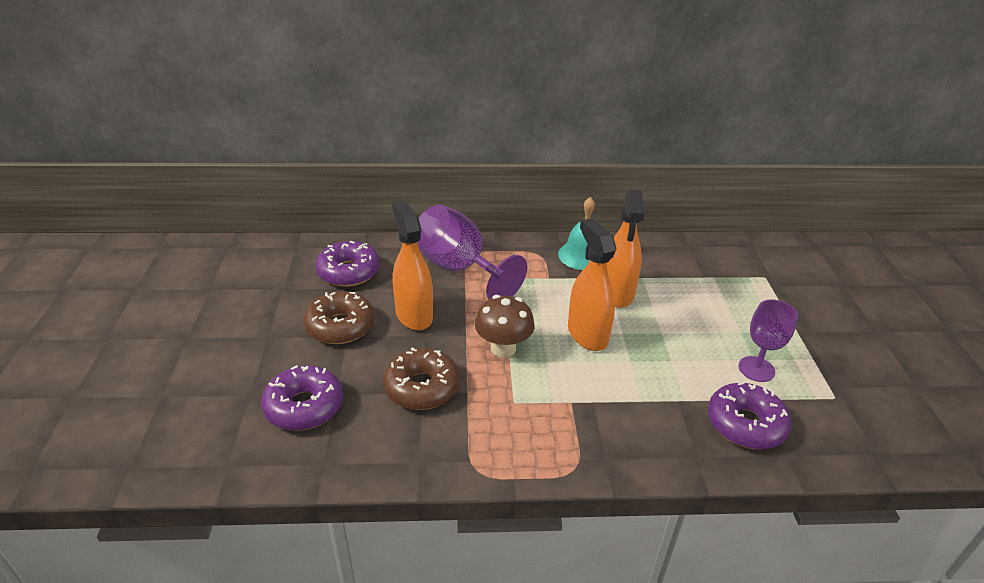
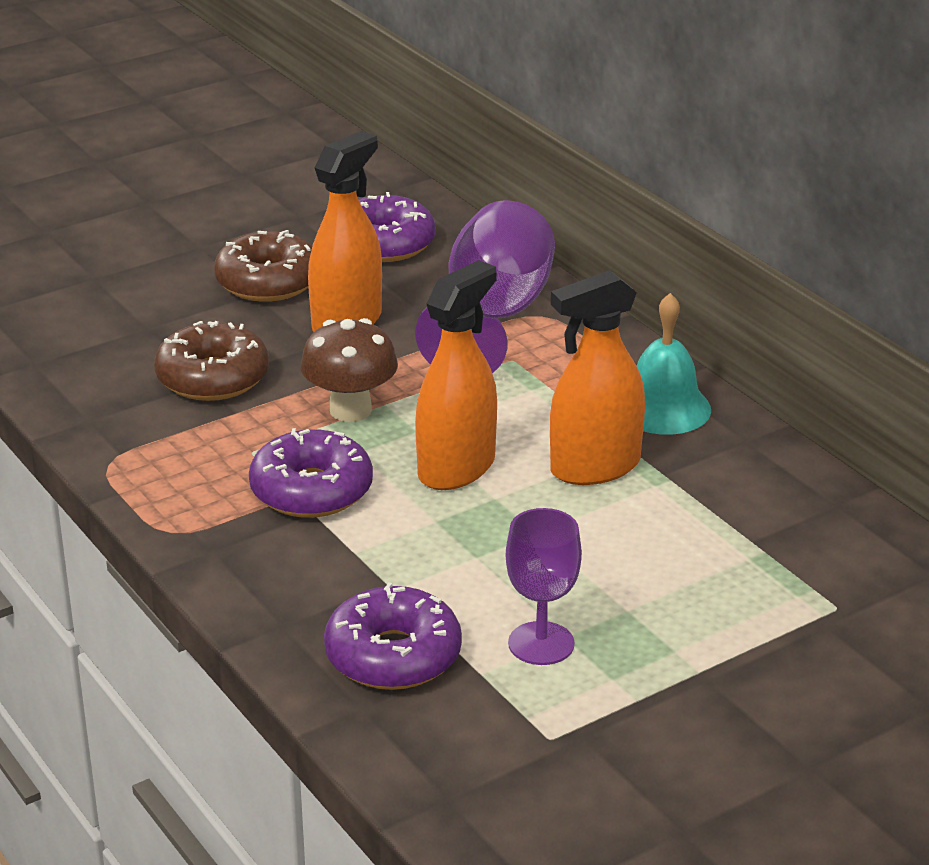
camera: 60 degrees right, 5 degrees down
(304, 406) = (107, 316): purple donut -> purple donut (311, 490)

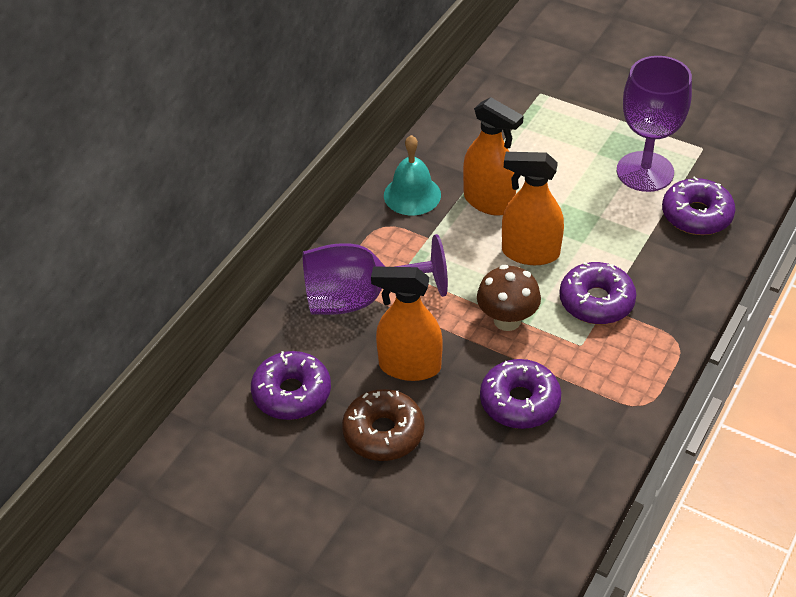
camera: 115 degrees left, 15 degrees up
(213, 378) = (519, 402): brown donut -> purple donut
(541, 643) = (645, 172): purple goblet -> purple goblet, size x1.69

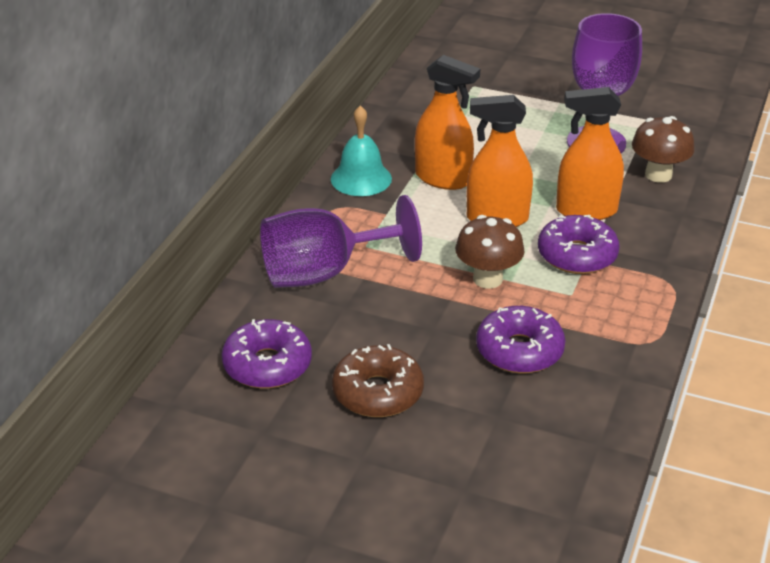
camera: 10 degrees left, 10 degrees down
(409, 366) = (392, 329): orange spray bottle -> orange spray bottle (586, 210)
(696, 215) = (658, 175): purple donut -> brown mushroom

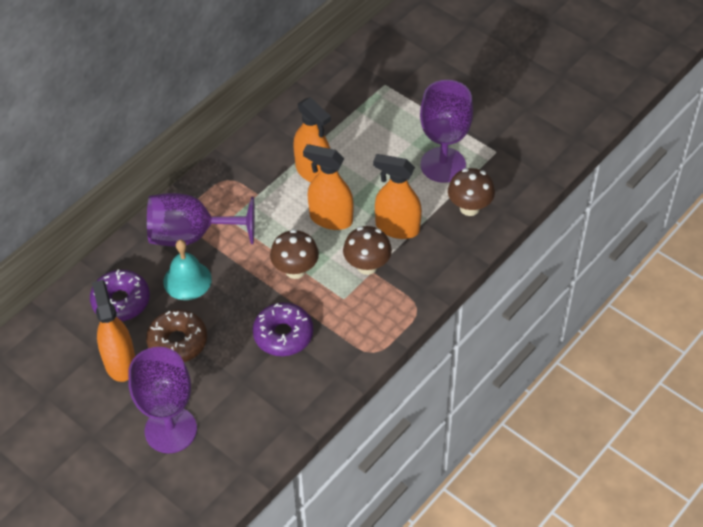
camera: 20 degrees right, 15 degrees up
(307, 436) = (120, 362): none -> orange spray bottle
(361, 178) = (257, 157): turquoise bell -> turquoise bell (187, 280)
(433, 500) = (170, 430): none -> purple goblet
(577, 255) = (367, 266): purple donut -> brown mushroom

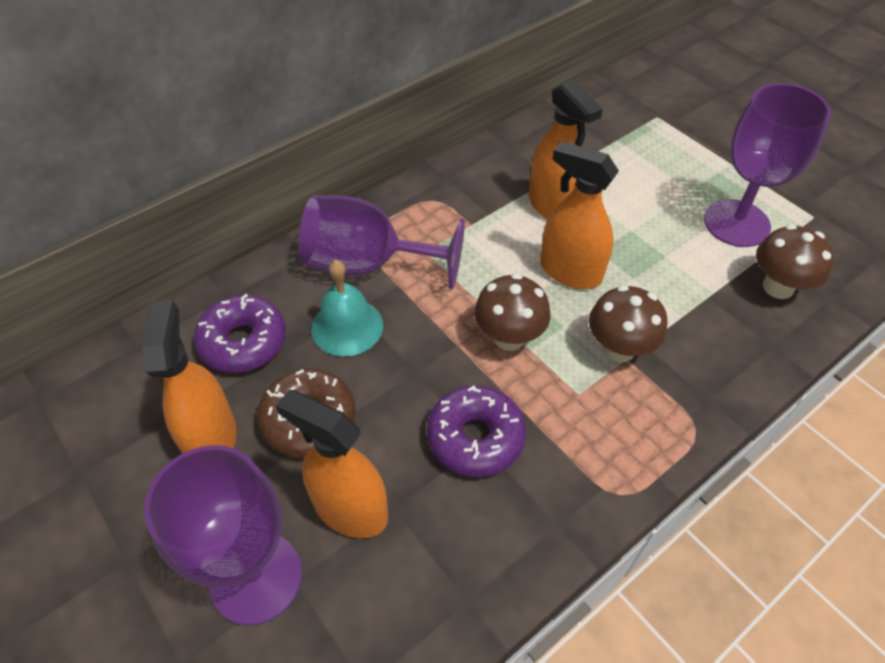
camera: 10 degrees right, 0 degrees up
(397, 228) = (668, 299): orange spray bottle -> orange spray bottle (350, 509)

